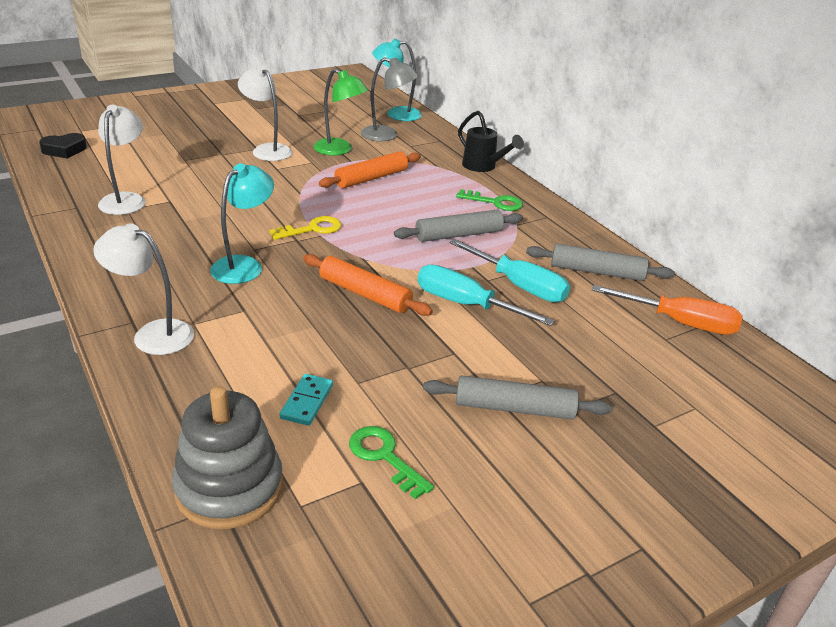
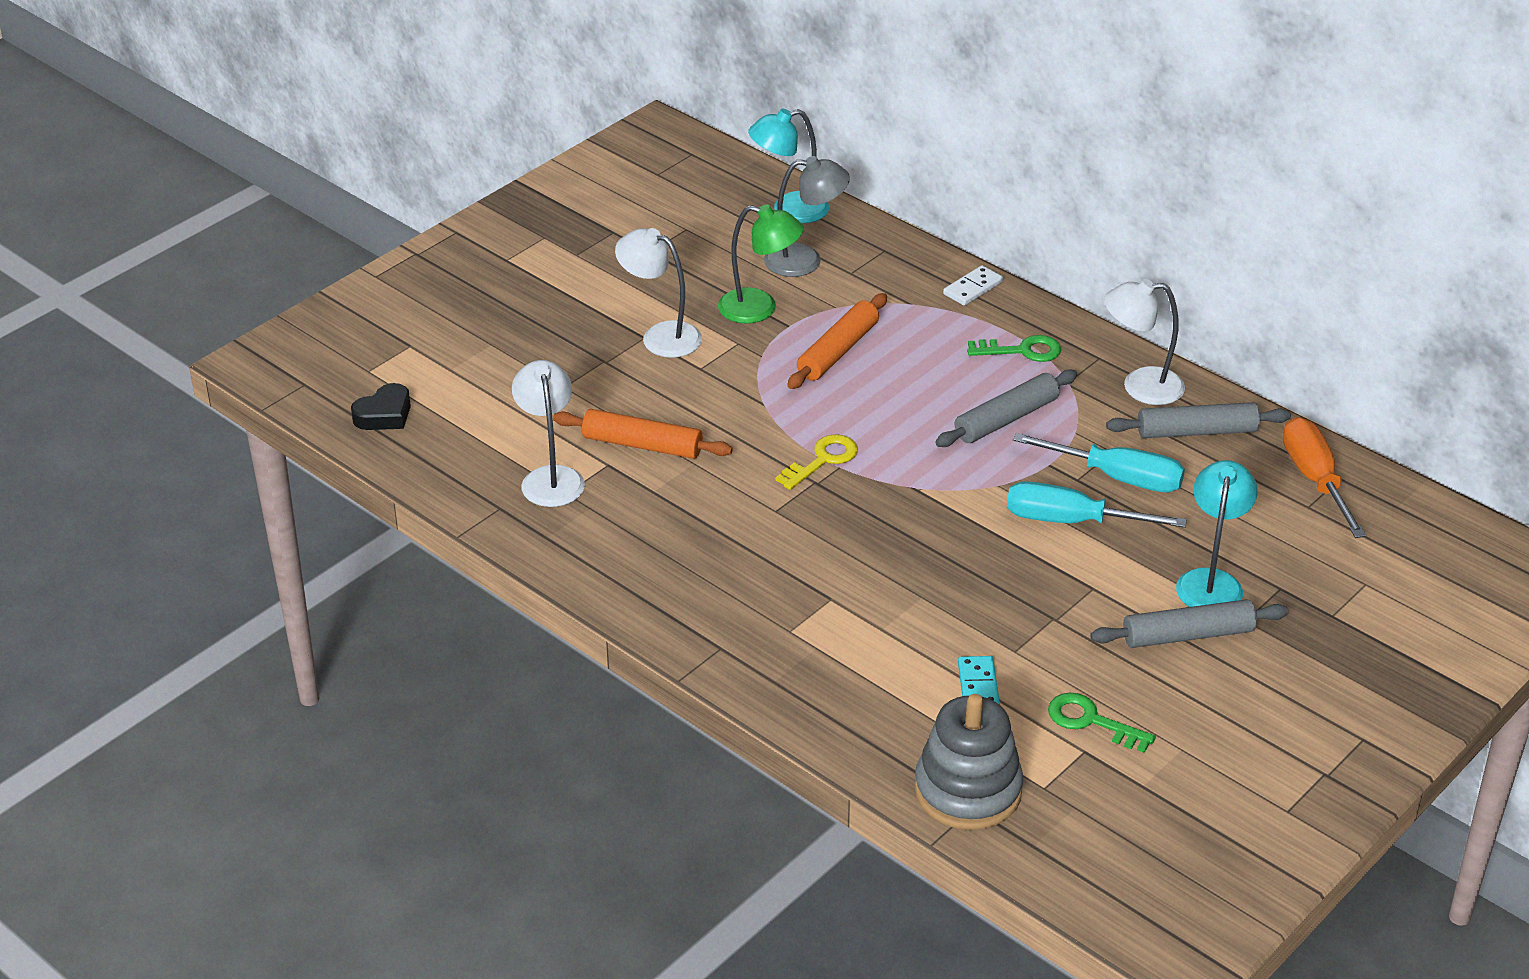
camera: 15 degrees left, 5 degrees up
(153, 334) = (757, 656): white lamp -> white lamp (1140, 386)
(244, 265) = (783, 537): turquoise lamp -> turquoise lamp (1211, 581)
(364, 294) = (950, 539): orange rolling pin -> orange rolling pin (642, 445)
(483, 167) = (972, 288): black watering can -> white domino
(679, 322) = (1315, 480): orange screwdriver -> orange screwdriver turned 105 degrees counterclockwise

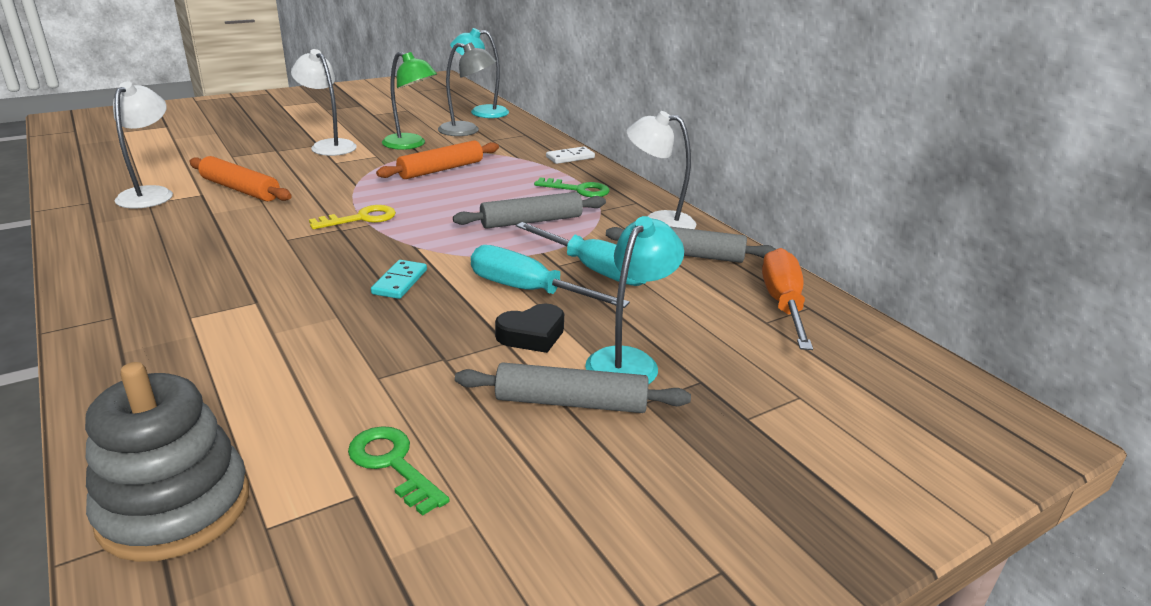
camera: 15 degrees right, 10 degrees down
(384, 414) = (97, 149): black heart -> black heart (532, 335)
(978, 686) = (307, 401): turquoise domino -> turquoise domino (399, 282)

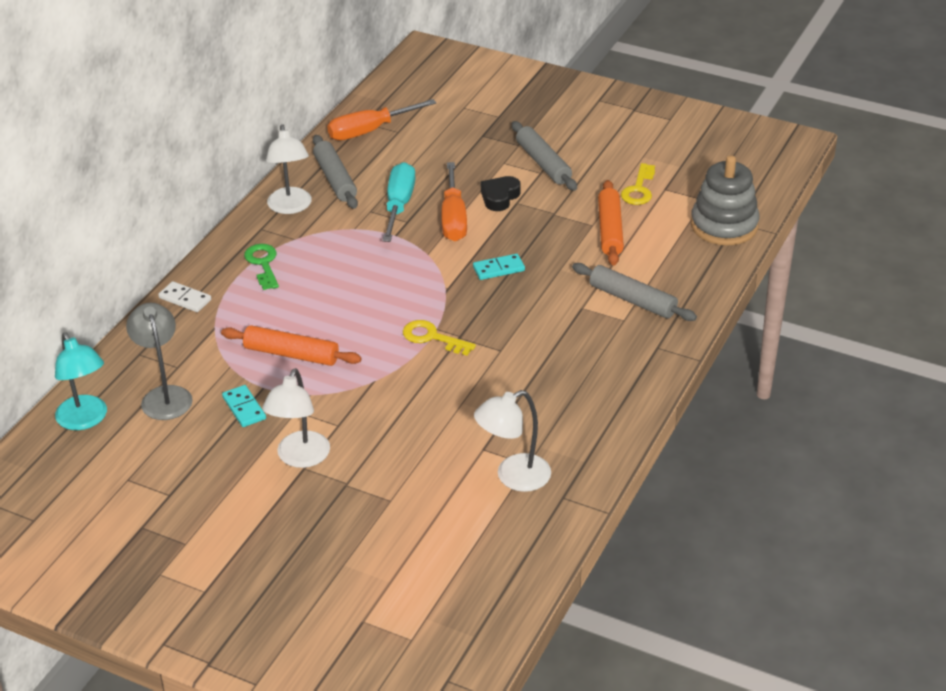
camera: 120 degrees left, 10 degrees up
(240, 189) = (451, 435): orange rolling pin -> orange rolling pin (610, 230)
(393, 464) = (638, 189): green key -> yellow key
(410, 145) = (244, 408): green lamp -> turquoise domino
(529, 291) = (453, 218): turquoise screwdriver -> orange screwdriver
(531, 221) = (350, 260): grey rolling pin -> grey rolling pin (632, 300)
(532, 335) = (499, 197): black heart -> black heart turned 90 degrees counterclockwise
(629, 361) = (488, 160): turquoise lamp -> none

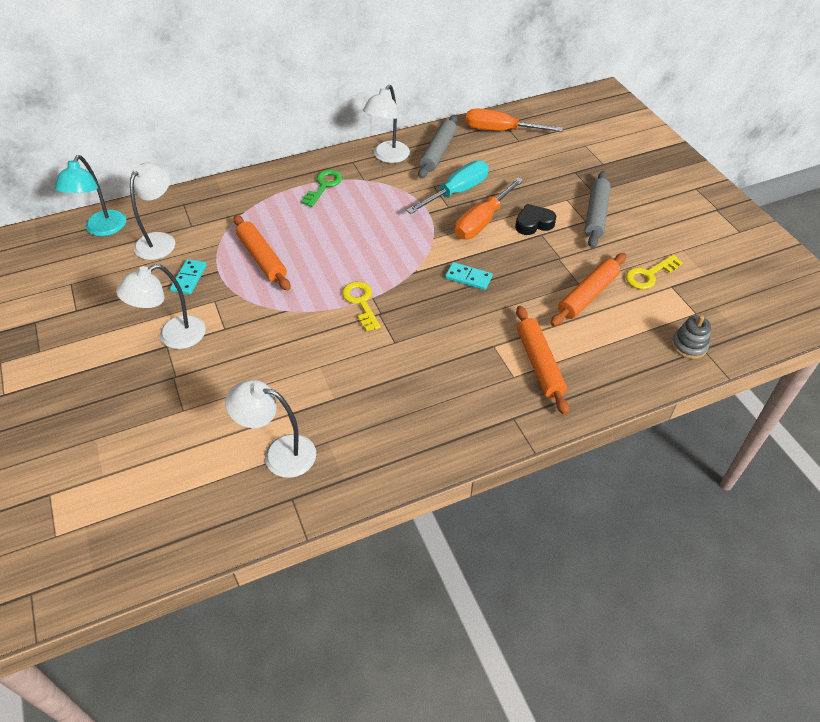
camera: 40 degrees right, 10 degrees up
(164, 395) = (160, 240): grey lamp -> white lamp
(185, 299) = (252, 183): white domino -> none
(632, 300) = (539, 364): grey rolling pin -> orange rolling pin
(724, 225) = (689, 346): grey stacking toy -> grey stacking toy, size x0.52

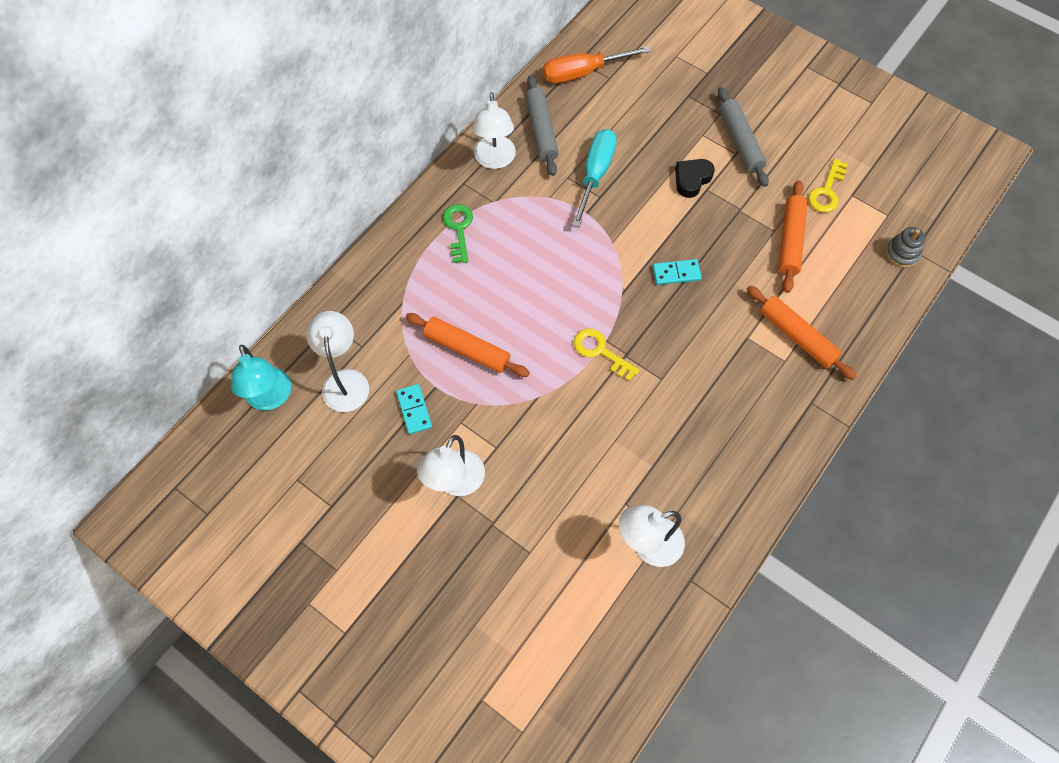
camera: 30 degrees left, 15 degrees up
(482, 221) = (644, 200): orange screwdriver -> none

